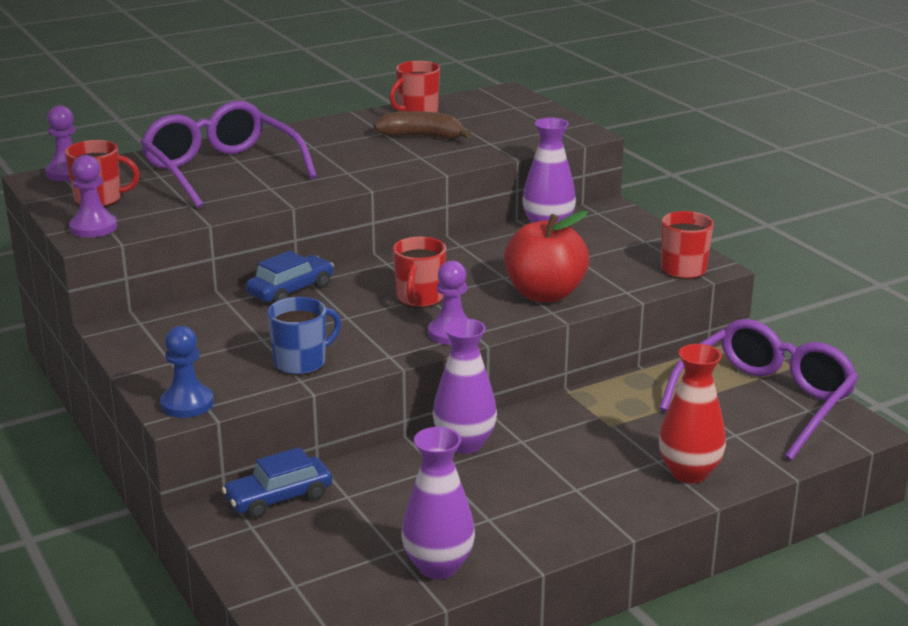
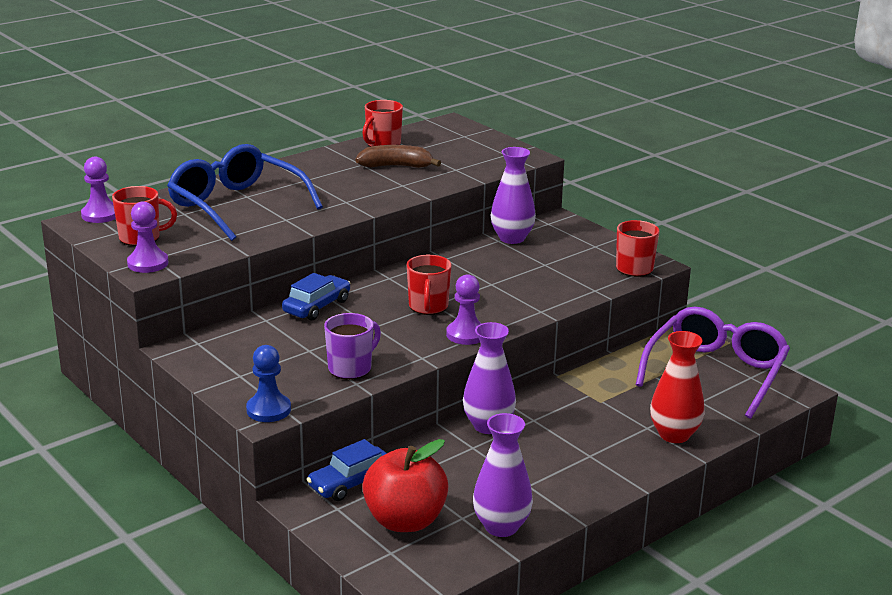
camera: 10 degrees left, 0 degrees up
(222, 170) = (237, 205): purple glasses -> blue glasses
(301, 363) = (351, 368): blue mug -> purple mug
(545, 294) = (530, 296): red apple -> red apple (405, 520)

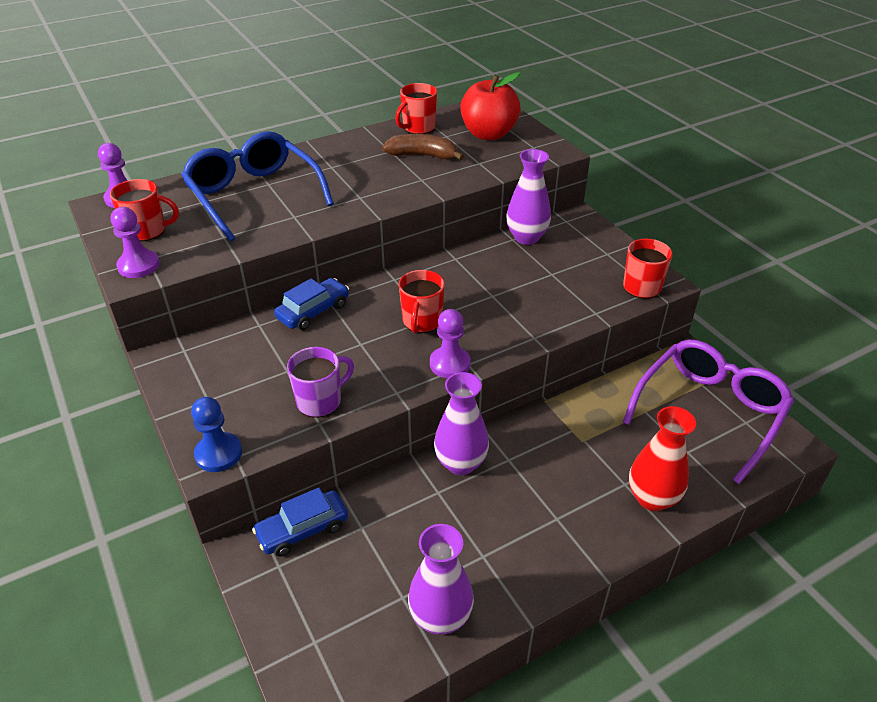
camera: 10 degrees right, 15 degrees up
(405, 520) = (342, 594): red apple -> red apple (488, 134)

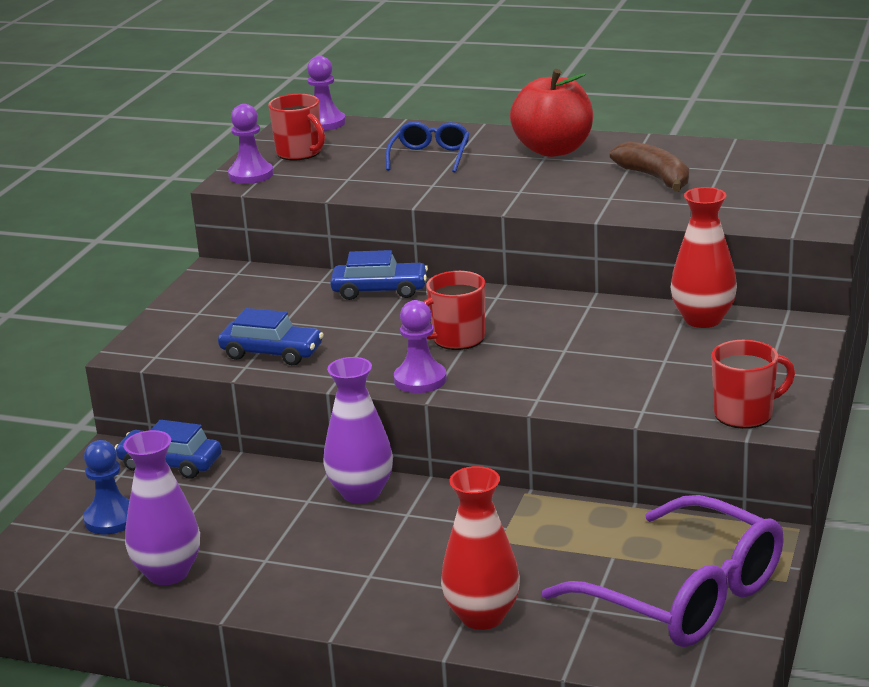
camera: 50 degrees right, 15 degrees down
(218, 454) = (148, 349): blue pawn -> blue pawn (111, 519)
(254, 195) = (430, 157): blue glasses -> blue glasses, size x0.51
(320, 401) = (272, 353): purple mug -> blue car
(418, 128) = (704, 152): red mug -> none
(488, 134) = (773, 183): red apple -> red apple (553, 150)
(526, 237) = (703, 319): purple vase -> red vase
(709, 412) = (684, 596): purple glasses -> purple glasses turned 45 degrees clockwise

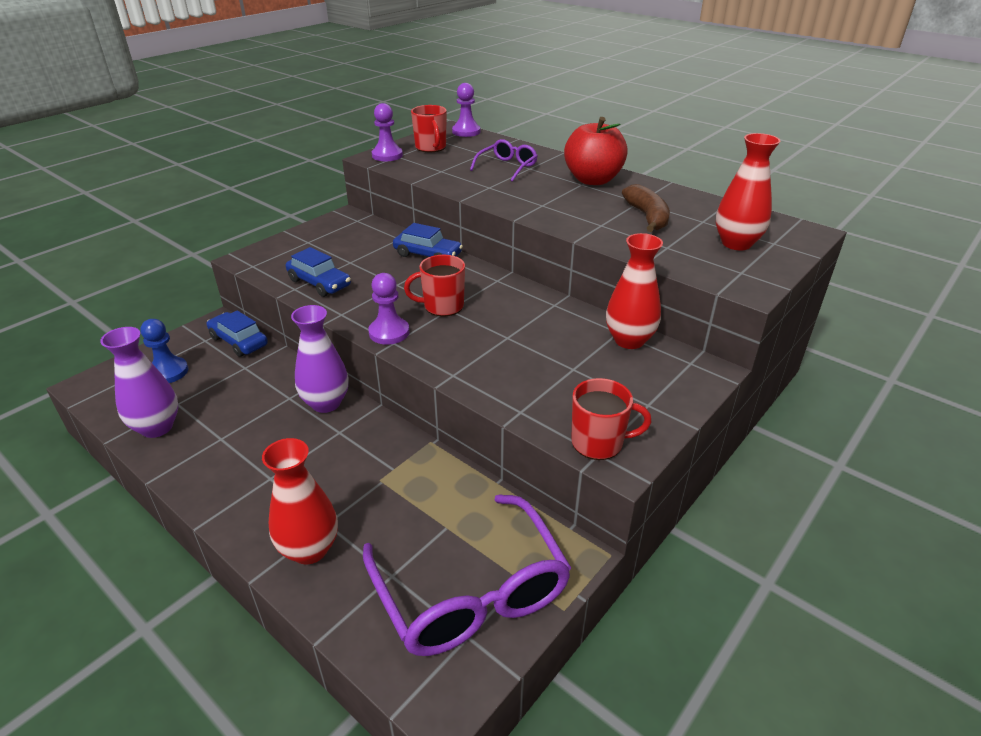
camera: 20 degrees right, 10 degrees up
(430, 157) = (507, 167): blue glasses -> purple glasses
(775, 184) = (736, 243): none -> red vase

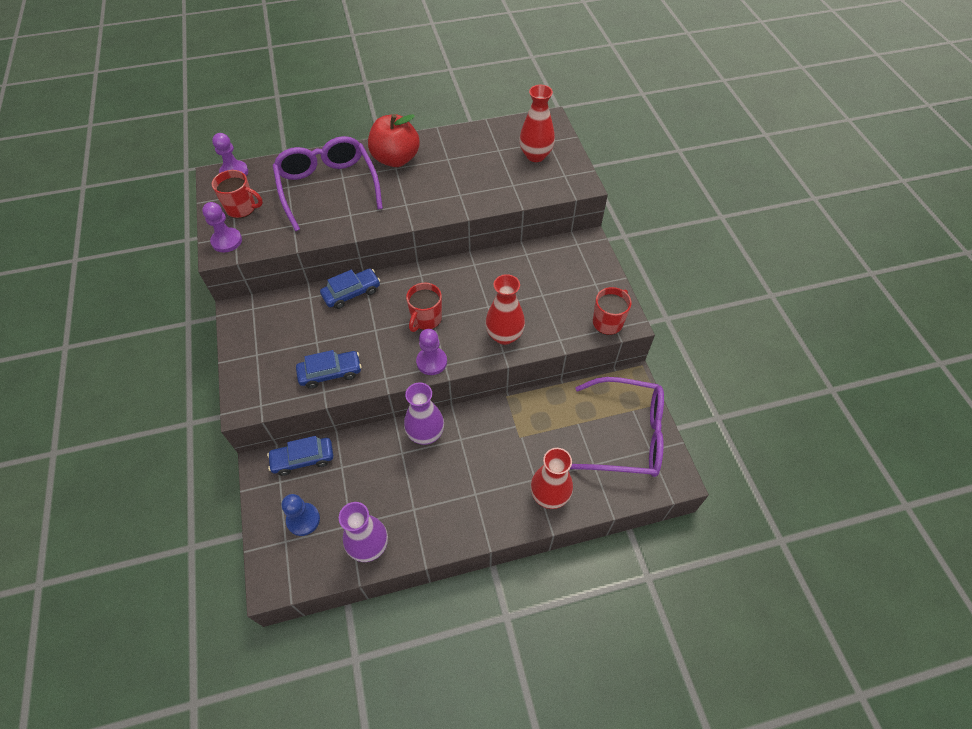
camera: 55 degrees left, 20 degrees up
(507, 167) = (328, 187): purple glasses -> purple glasses, size x1.95
(629, 340) = (537, 255): red vase -> red vase (504, 335)
(647, 217) = (471, 169): brown banana -> none

